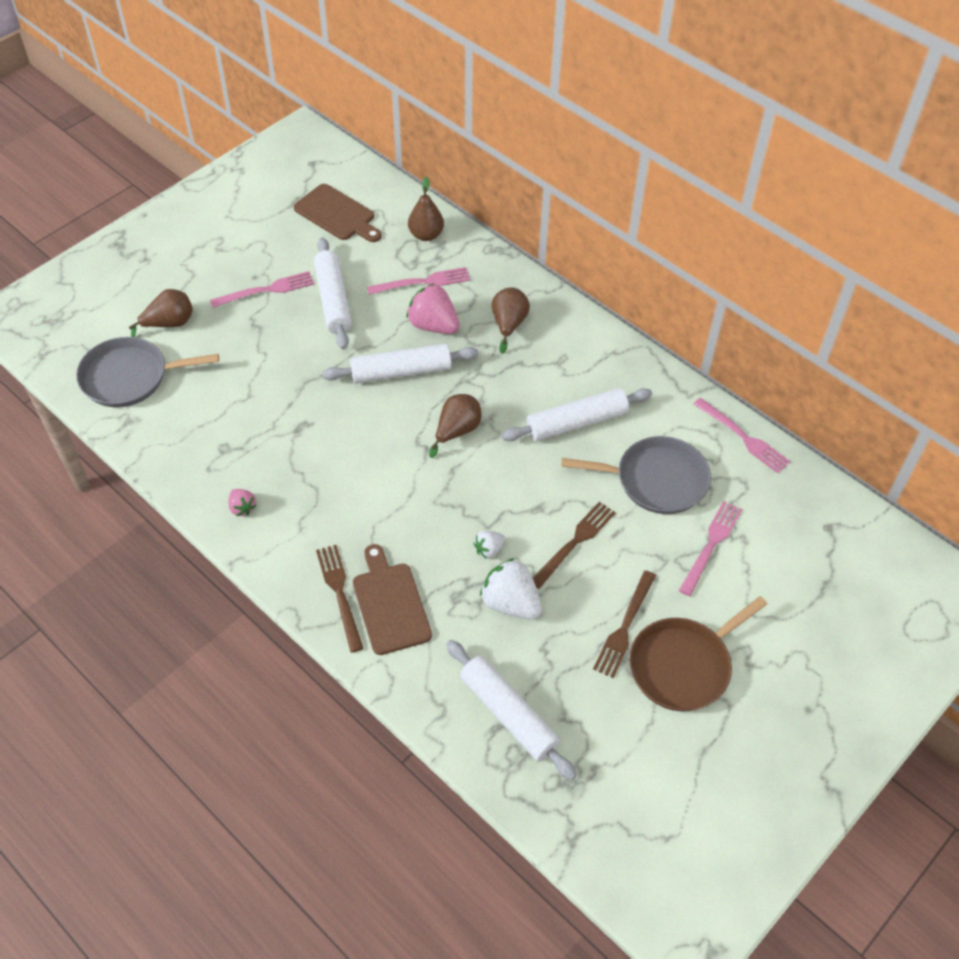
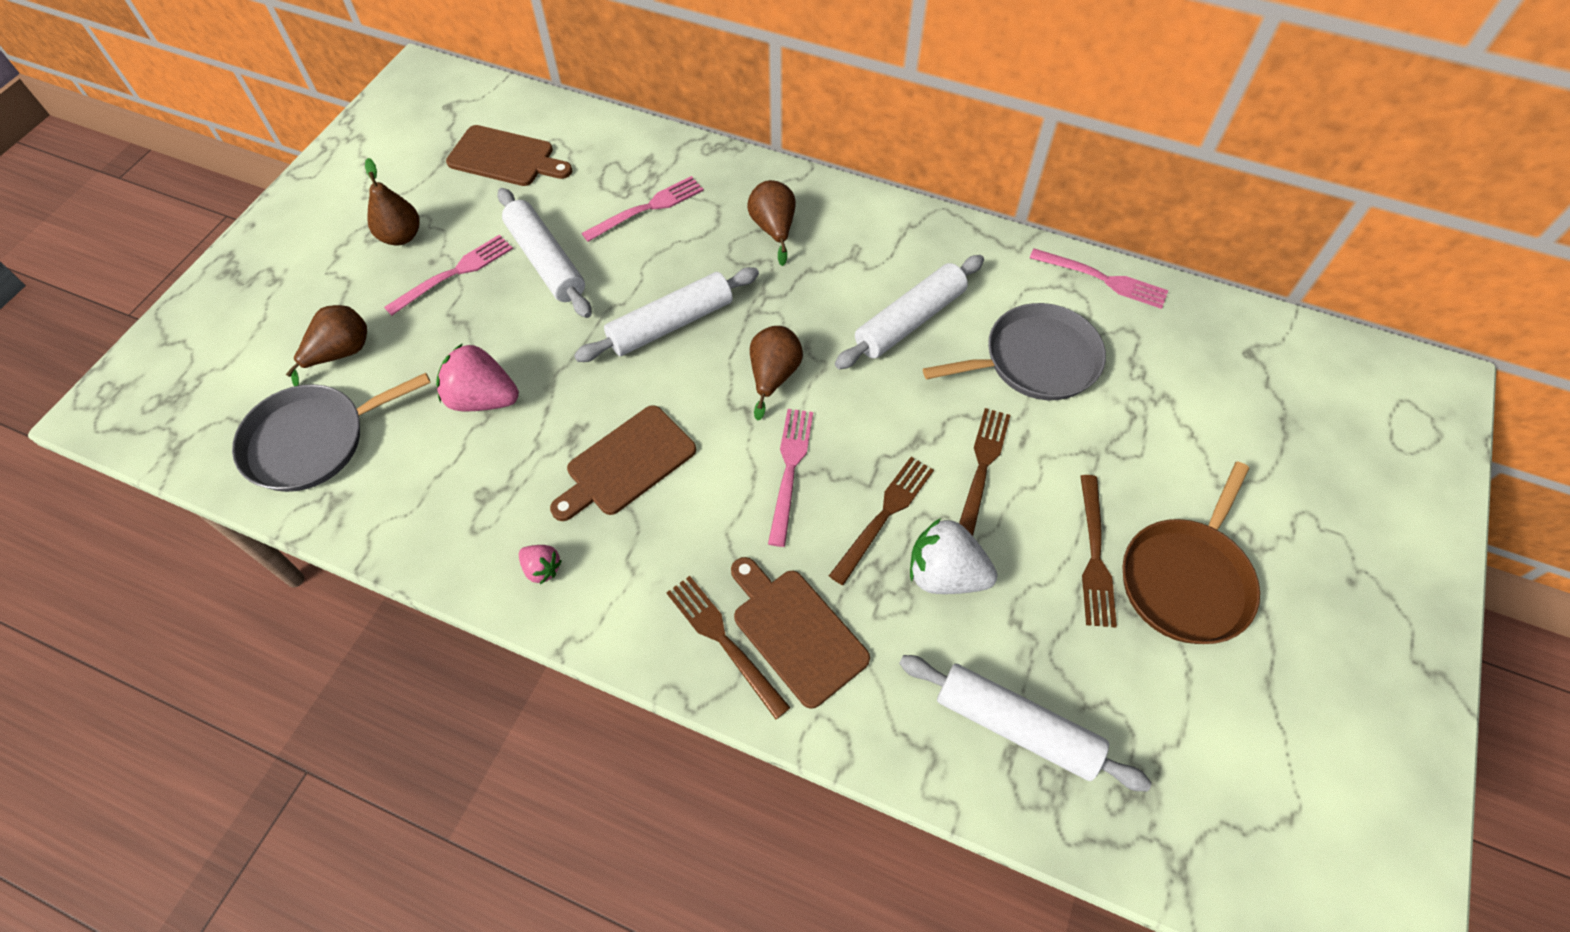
camera: 20 degrees left, 5 degrees up
(327, 458) = (626, 463): none -> brown cutting board
(426, 235) = (626, 152): brown pear -> brown pear (401, 236)
(433, 325) = (684, 256): pink strawberry -> pink strawberry (483, 399)
(489, 550) = (885, 514): white strawberry -> brown fork
(711, 544) = (1136, 416): pink fork -> pink fork (790, 468)

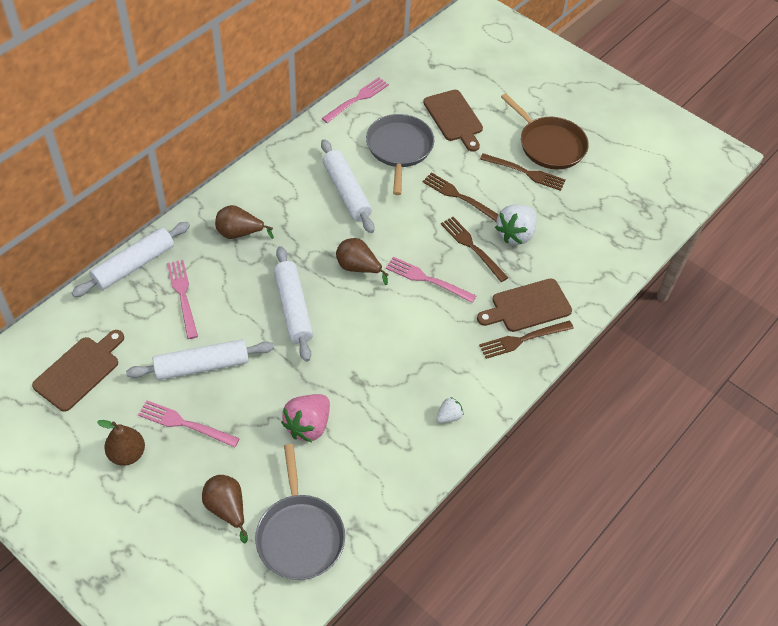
camera: 75 degrees left, 5 degrees down
(455, 272) = (184, 424): pink fork -> pink fork turned 45 degrees counterclockwise
(542, 569) = (449, 416): pink strawberry -> white strawberry
(626, 463) = (391, 357): brown cutting board -> brown cutting board (454, 118)
(1016, 726) = (603, 236): white rolling pin -> white rolling pin (134, 265)

